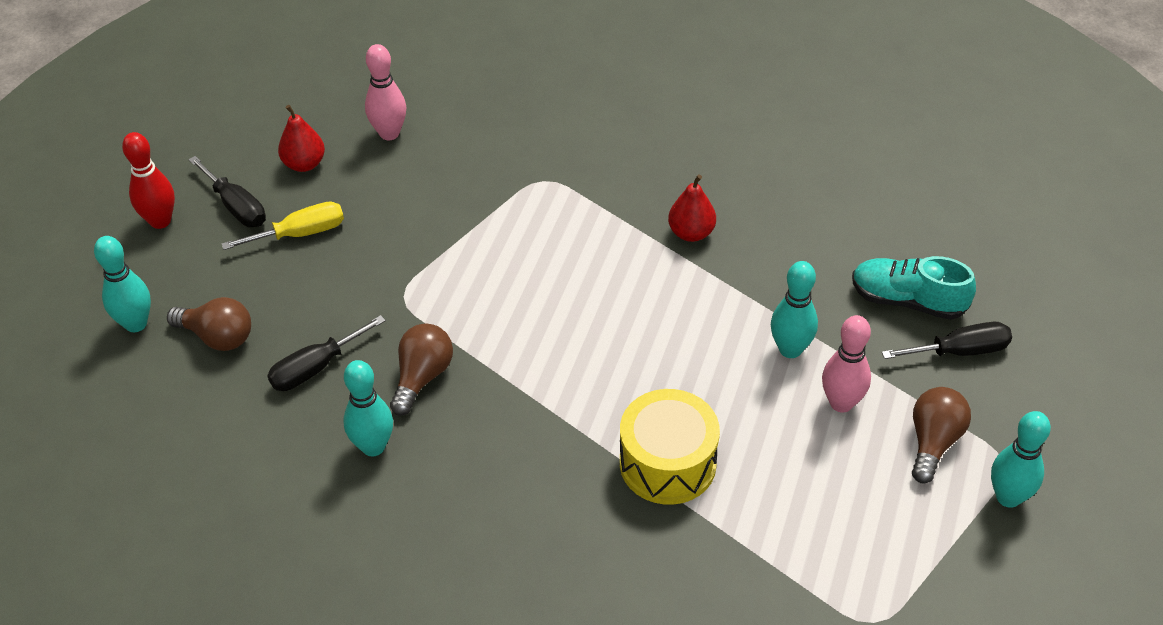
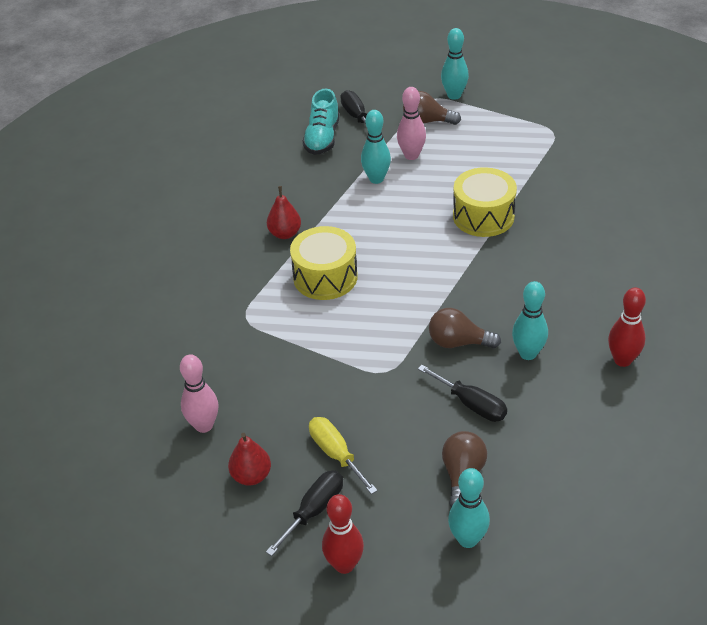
camera: 100 degrees left, 5 degrees down
(317, 552) = (622, 360): none -> red bowling pin
(591, 262) = (325, 277): none -> yellow drum

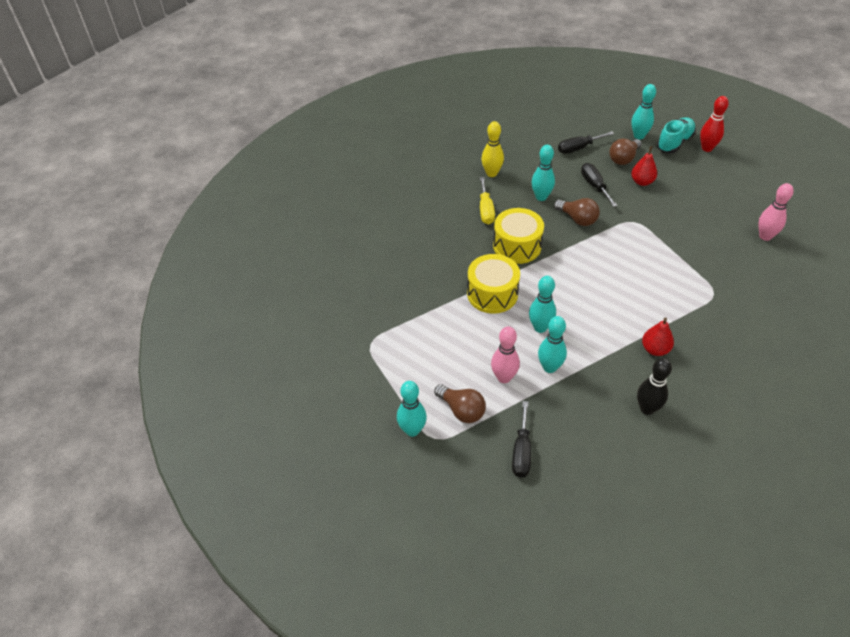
camera: 150 degrees left, 5 degrees up
(251, 476) = (743, 200): red pear -> red pear (642, 182)
(269, 184) = (647, 408): none -> black bowling pin
(314, 510) = (713, 173): black screwdriver -> black screwdriver (578, 148)
(322, 138) = (570, 440): turquoise shoe -> turquoise shoe (674, 143)
(325, 277) = (640, 298): yellow drum -> yellow drum (517, 246)
(336, 454) = (688, 192): yellow screwdriver -> yellow screwdriver (486, 210)
(410, 206) = (540, 327): none -> turquoise bowling pin
(622, 360) = (491, 173): red bowling pin -> yellow bowling pin

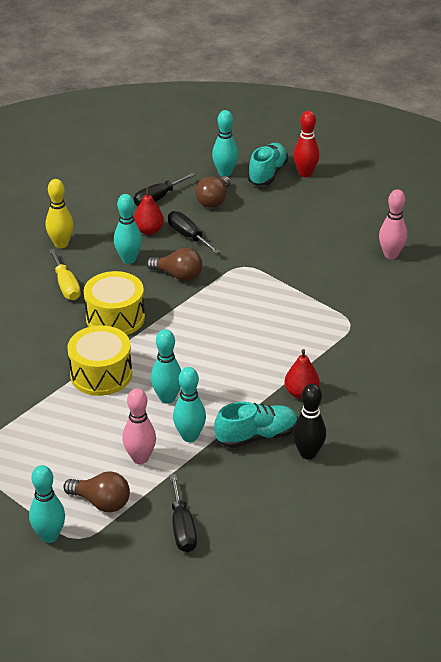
camera: 20 degrees left, 10 degrees down
(606, 381) = (256, 436): none -> turquoise shoe
(642, 182) = (241, 222): red pear -> red pear (149, 230)

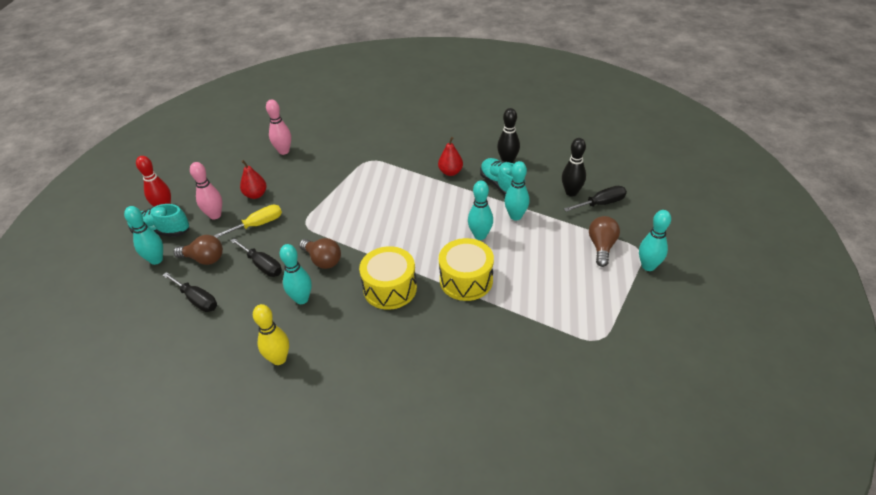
camera: 100 degrees left, 5 degrees up
(66, 286) = (349, 336): yellow screwdriver -> yellow screwdriver (258, 224)
(140, 458) = (549, 236): pink bowling pin -> pink bowling pin (215, 215)
(149, 230) = (253, 294): red pear -> red pear (256, 195)
(178, 275) = (323, 260): brown light bulb -> brown light bulb turned 120 degrees clockwise
(188, 236) = (262, 265): black screwdriver -> black screwdriver turned 90 degrees counterclockwise
(216, 503) = (571, 192): none -> black bowling pin

